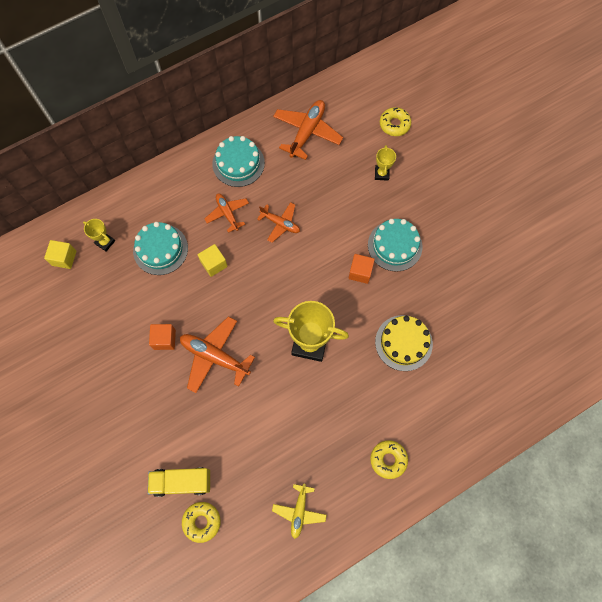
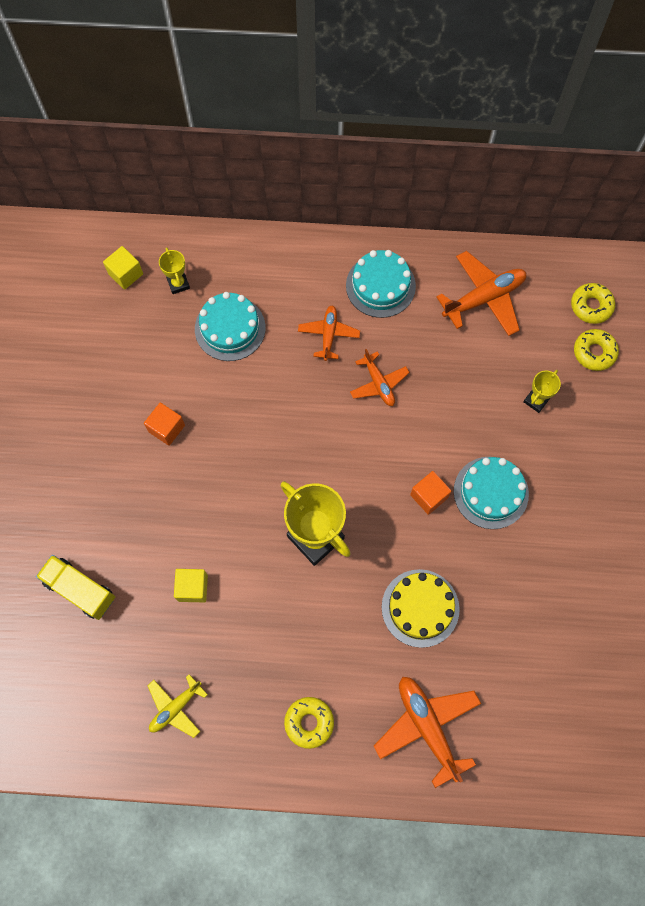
camera: 35 degrees right, 0 degrees up
(202, 521) = (71, 645): yellow donut -> yellow donut (591, 306)
(214, 264) = (274, 381): yellow cube -> yellow cube (192, 588)
(215, 356) = (205, 482): orange plane -> orange plane (427, 727)

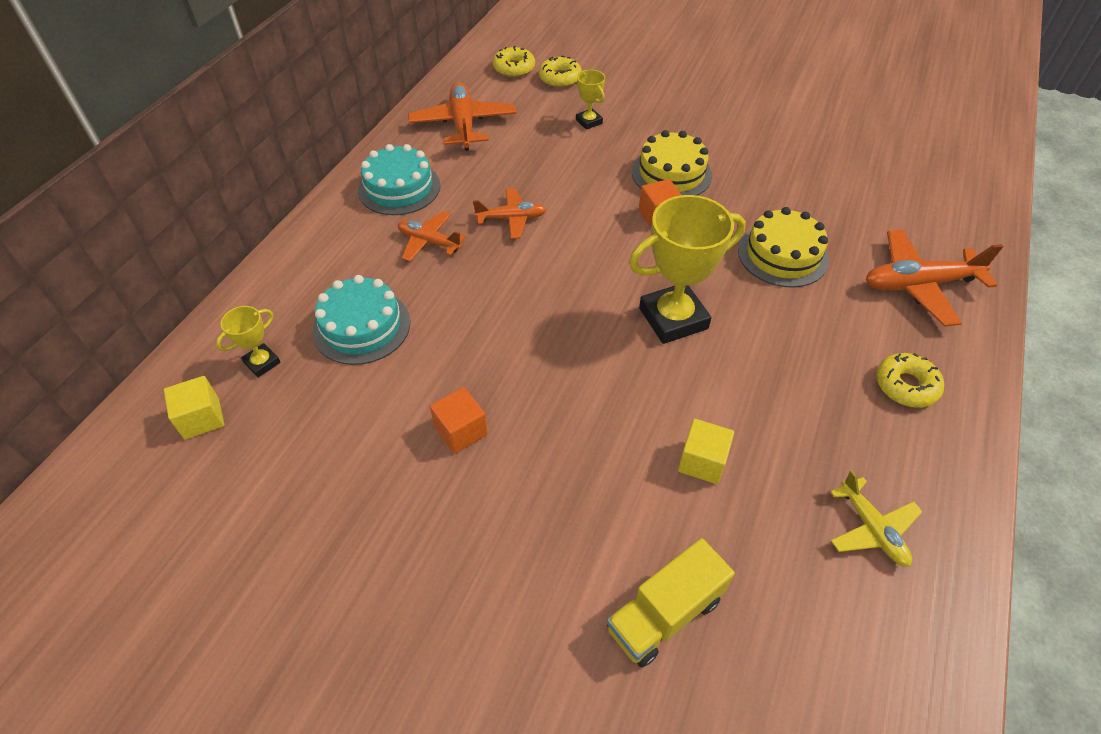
camera: 70 degrees left, 20 degrees down
(178, 284) = (262, 363): yellow trophy -> yellow trophy turned 45 degrees counterclockwise
(491, 492) = (671, 173): turquoise cake -> yellow cake

